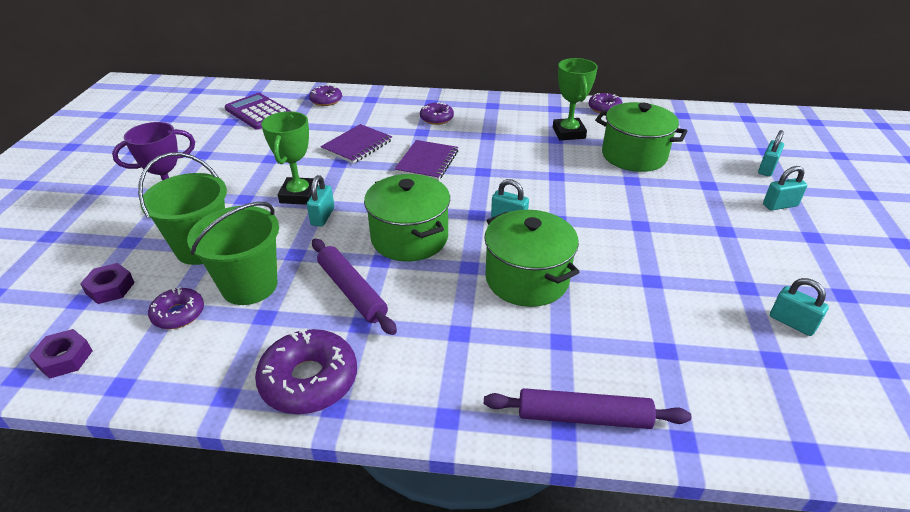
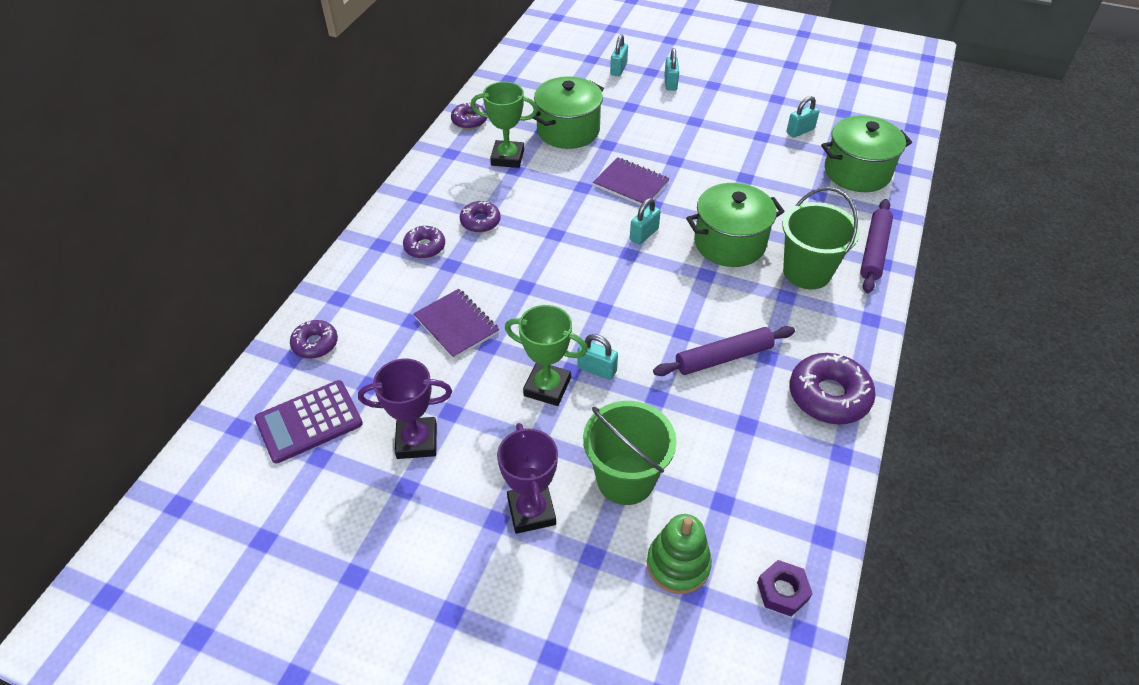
camera: 75 degrees left, 10 degrees up
(110, 288) = (678, 564): purple nut -> green stacking toy
(178, 314) = (732, 495): purple donut -> purple donut (480, 221)
(242, 151) = (417, 441): none -> purple trophy
(249, 286) = (700, 436): green bucket -> green bucket (807, 272)
(409, 238) = (653, 306): green pot -> green pot (857, 172)
(427, 162) = (519, 271): purple notebook -> purple notebook (631, 184)
(766, 169) = (618, 69): turquoise padlock -> turquoise padlock turned 60 degrees clockwise

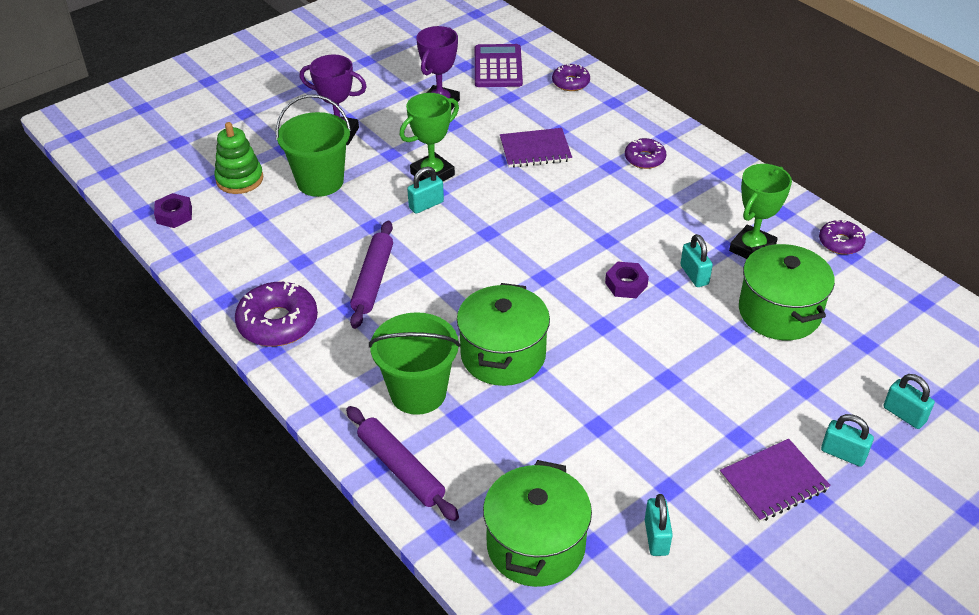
camera: 120 degrees right, 5 degrees down
(480, 221) = (657, 199): purple donut -> none
(599, 207) = (626, 284): none -> purple nut
(631, 184) = (648, 323): purple notebook -> purple notebook (773, 482)
(644, 234) = (562, 298): turquoise padlock -> turquoise padlock (694, 275)

